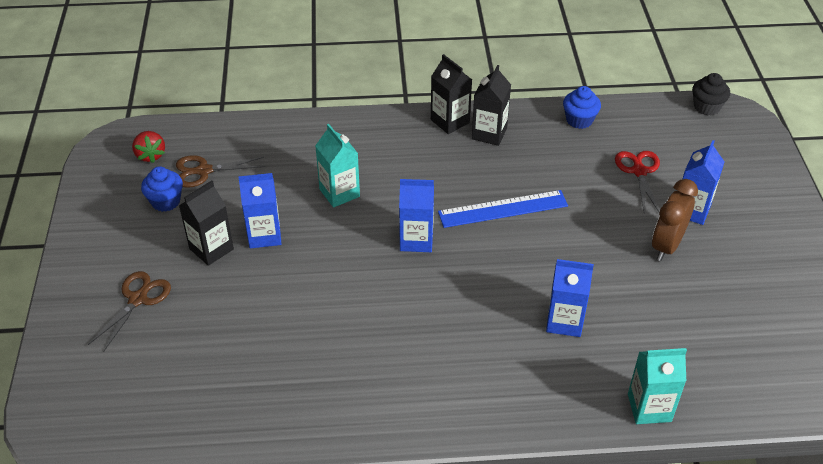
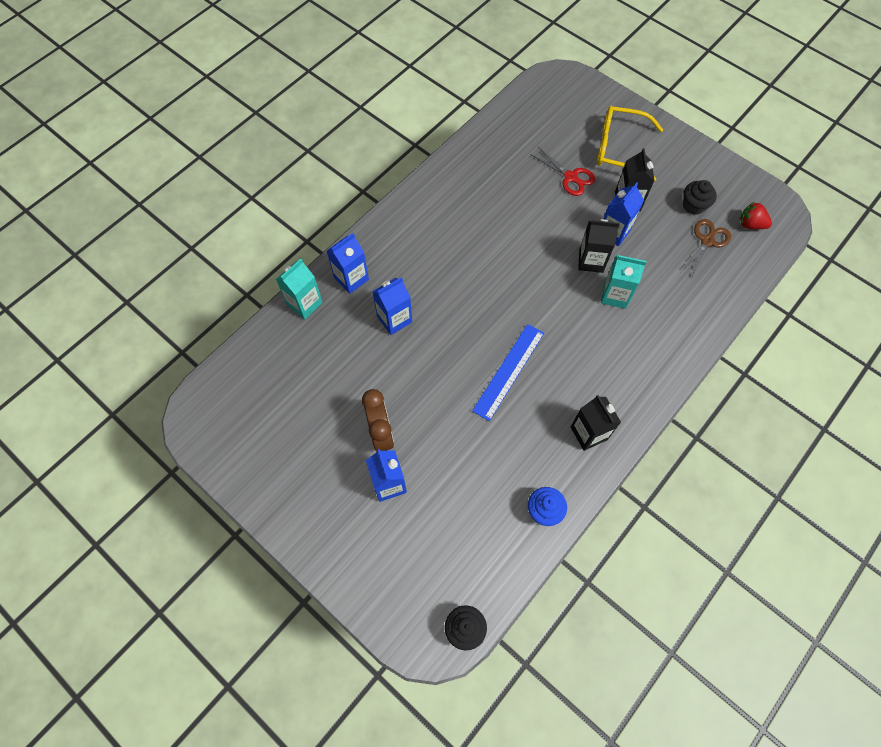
camera: 135 degrees right, 20 degrees up
(138, 299) = (619, 148): brown scissors -> yellow glasses
(166, 201) = (693, 205): blue cupcake -> black cupcake
(416, 240) = (532, 302): blue carton -> blue carton (351, 278)
(450, 121) = (627, 420): black carton -> black carton (591, 261)
(639, 171) = (454, 492): red scissors -> red scissors (570, 177)

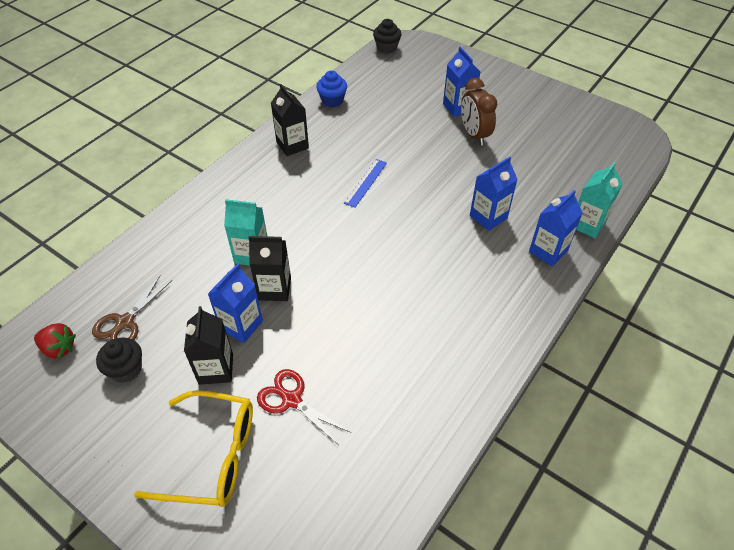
camera: 175 degrees right, 15 degrees down
(509, 371) = (366, 182): blue ruler -> blue ruler, size x0.66

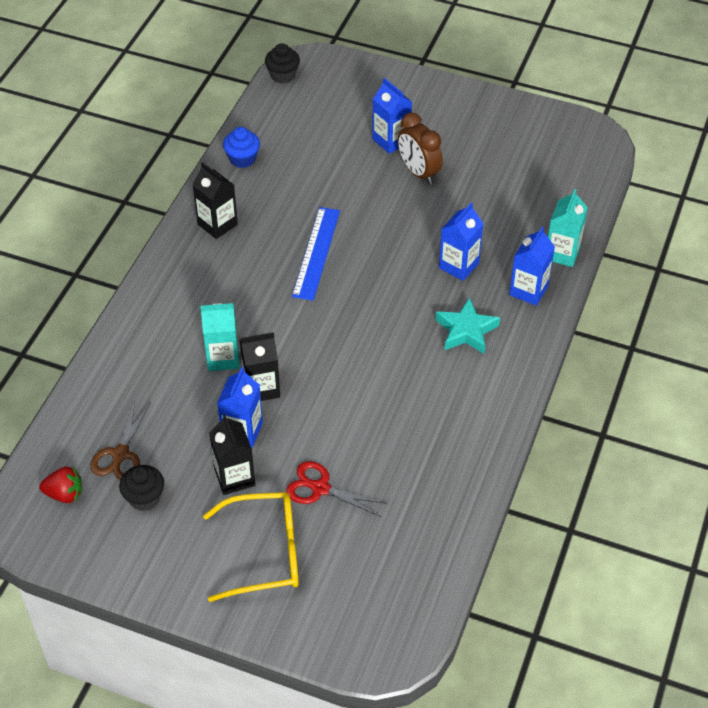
camera: 15 degrees left, 0 degrees up
(366, 182) = (316, 253): blue ruler -> blue ruler, size x1.53
(479, 276) = (466, 330): none -> turquoise star

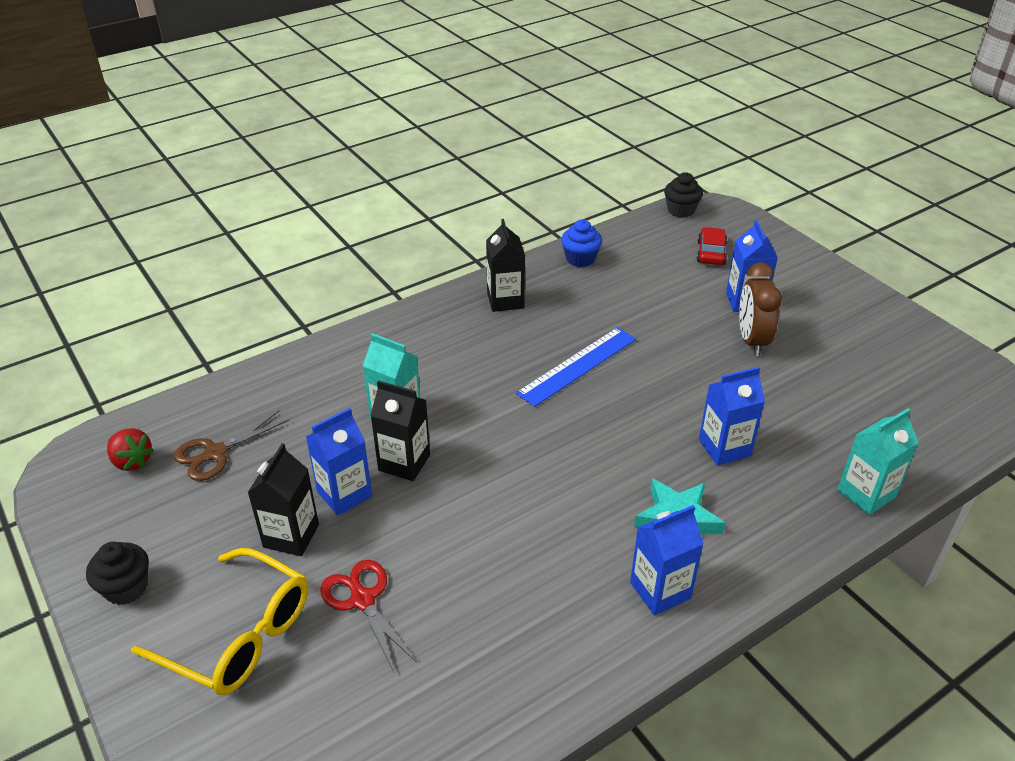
camera: 35 degrees right, 10 degrees down
(144, 498) = (191, 506): black cupcake -> black cupcake (126, 588)
(335, 107) = (711, 253): none -> red car
(528, 290) = (791, 514): blue carton -> blue carton (660, 590)

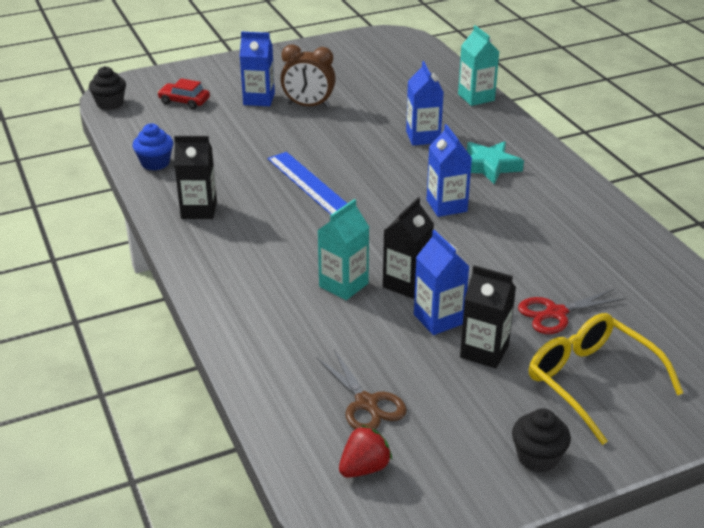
camera: 80 degrees left, 5 degrees down
(239, 635) = (591, 381): yellow glasses -> yellow glasses turned 75 degrees counterclockwise
(660, 590) = (552, 183): blue carton -> blue carton (446, 206)

